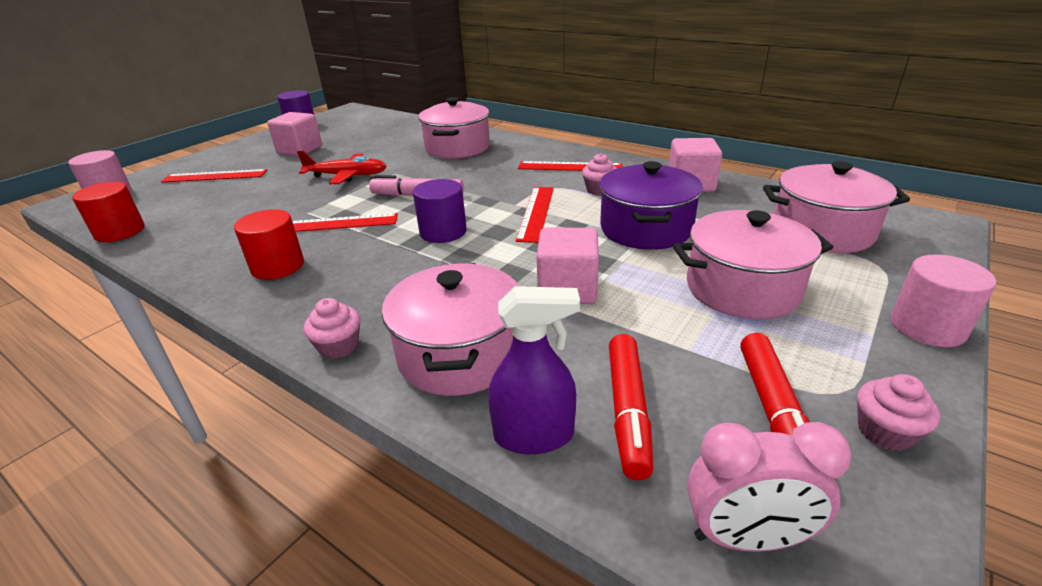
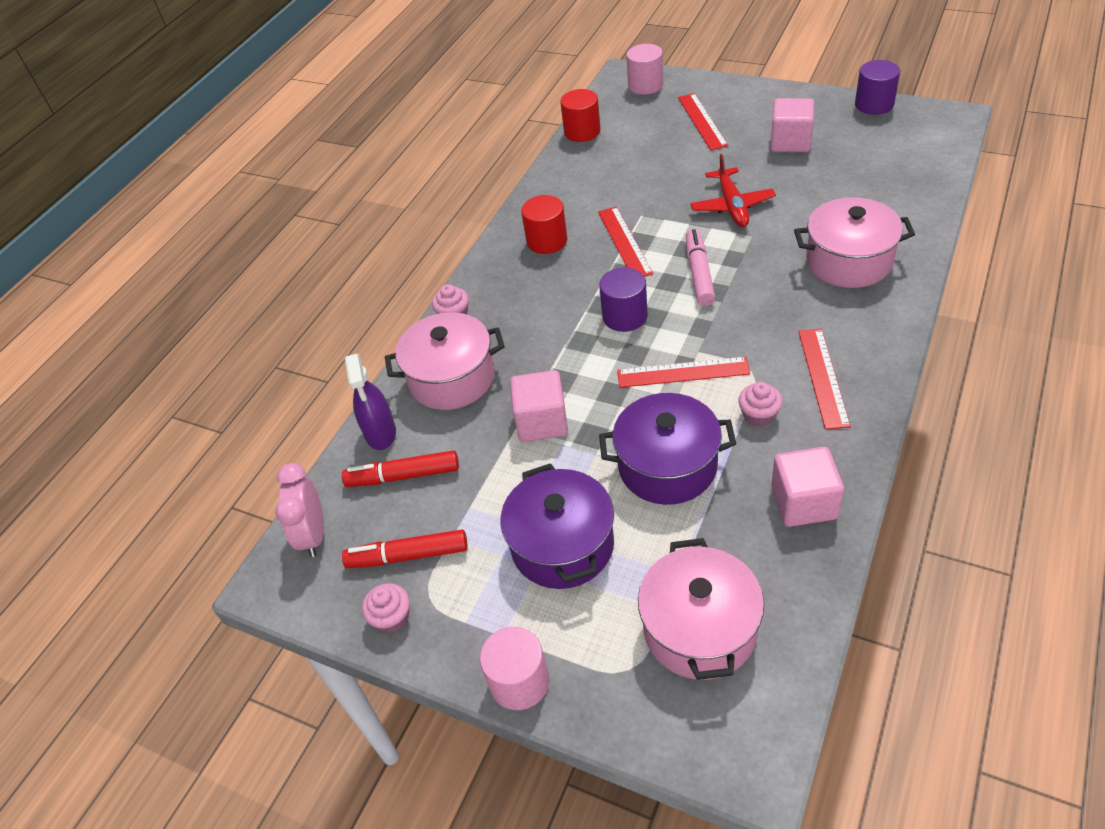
camera: 85 degrees right, 15 degrees up
(742, 288) = (562, 545): pink pot -> purple pot

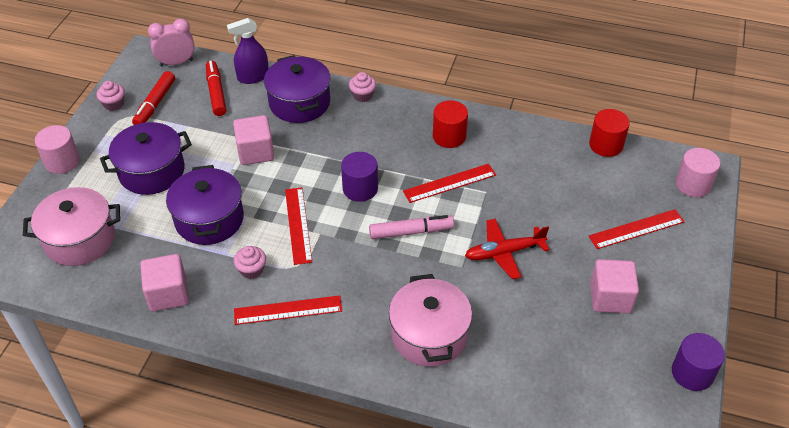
camera: 75 degrees right, 0 degrees up
(408, 556) = (155, 104): red marker -> red marker turned 150 degrees counterclockwise
(452, 378) = (299, 103): pink pot -> purple pot

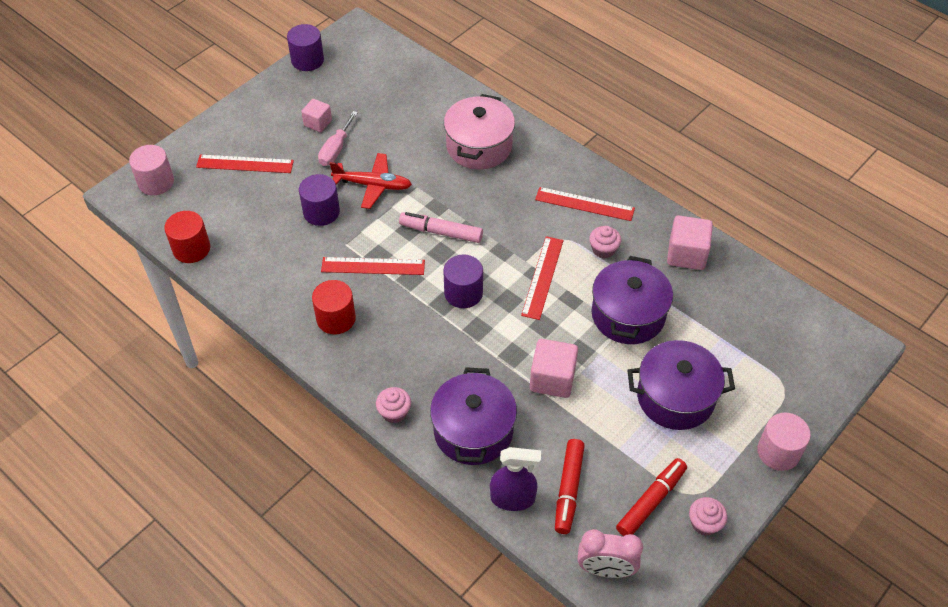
camera: 155 degrees left, 5 degrees up
(80, 239) = (765, 341): pink pot -> none
(529, 211) = (321, 212): none -> purple cylinder
(568, 276) = (336, 149): none -> pink screwdriver
(610, 298) = (318, 123): pink cube -> pink cube, size x0.63

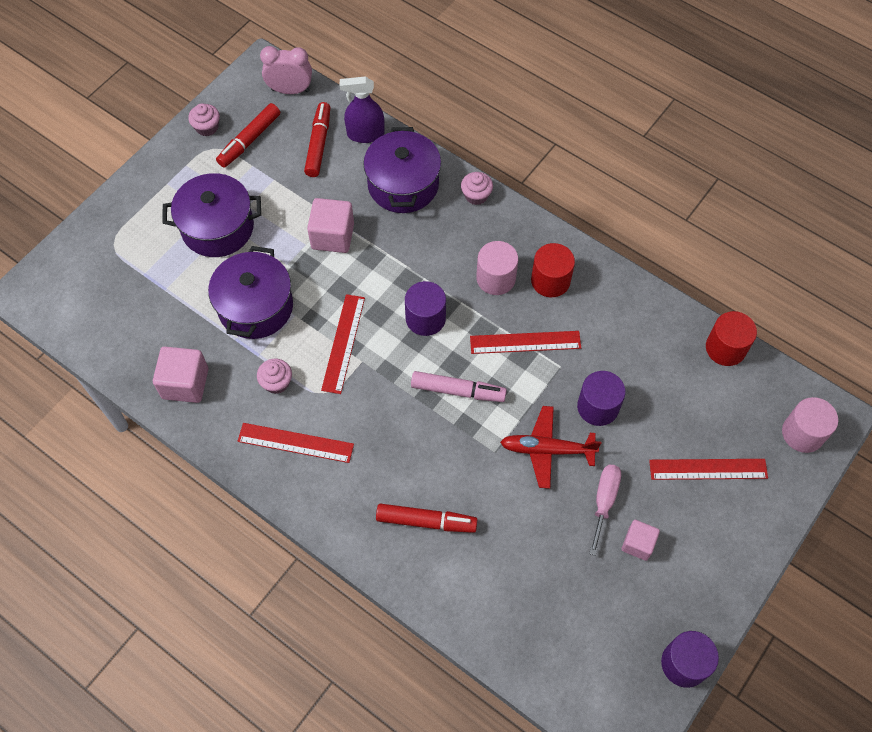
camera: 175 degrees right, 10 degrees up
(479, 146) = (426, 521): pink pot -> red marker
(778, 452) = (132, 187): pink cylinder -> pink cylinder (496, 278)

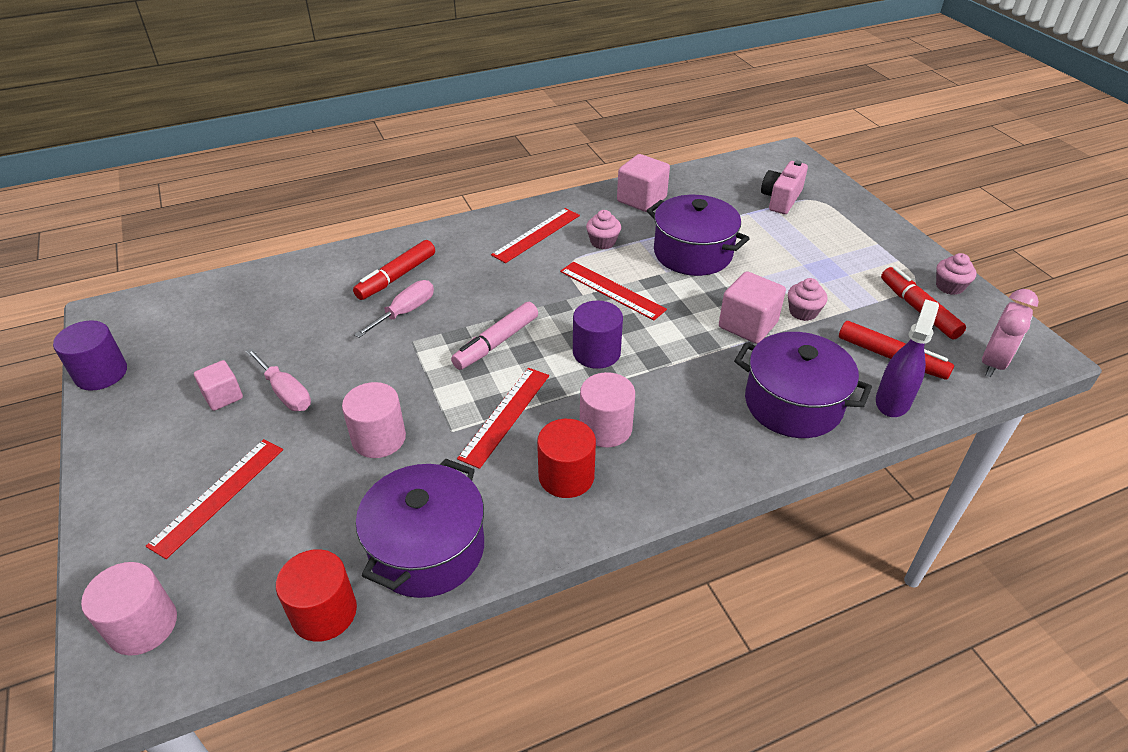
camera: 120 degrees right, 20 degrees down
(126, 271) = (781, 199): none -> pink camera
(218, 227) = (803, 257): purple pot -> purple pot (427, 549)
(465, 481) = (405, 312): none -> pink screwdriver
(476, 195) = (740, 463): pink cupcake -> pink cupcake (803, 312)
(547, 450) = (376, 377): red plane -> none
(598, 407) = (379, 438): purple cylinder -> pink cylinder

